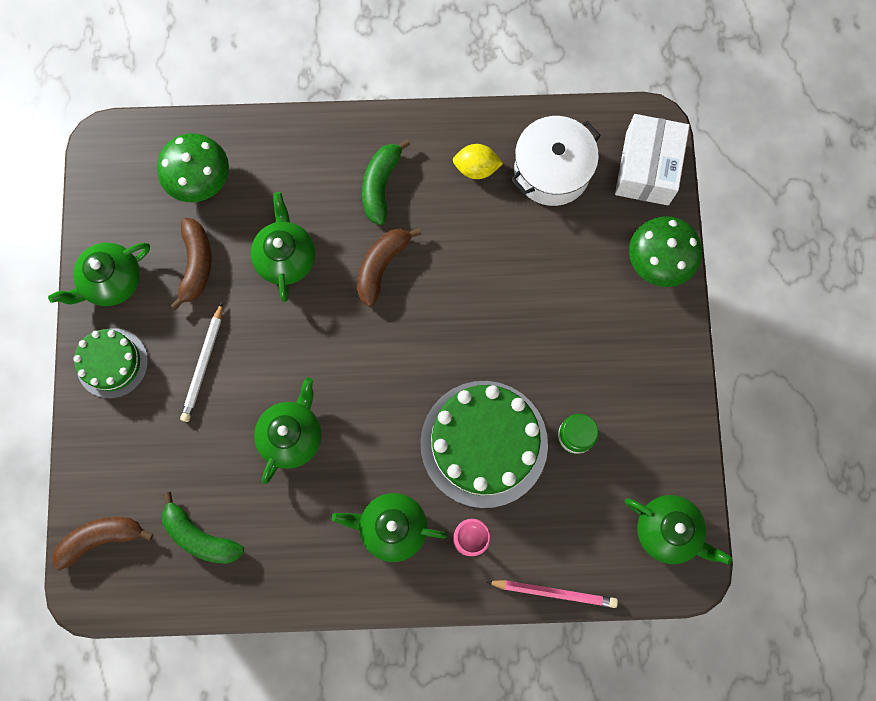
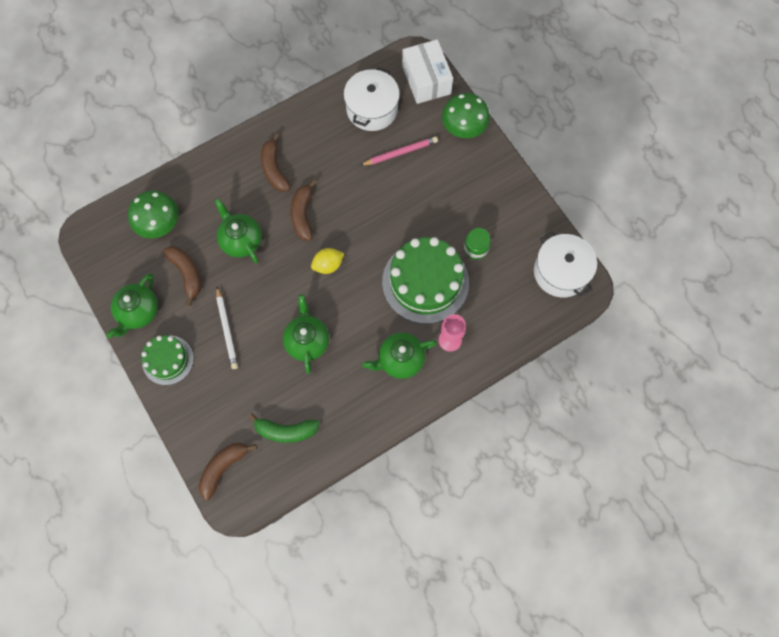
camera: 30 degrees left, 5 degrees down
(381, 185) = (274, 169): green banana -> brown banana
(476, 168) = (326, 130): yellow lemon -> yellow lemon (328, 265)
(554, 592) = (517, 342): pink pencil -> pink pencil (400, 152)
(668, 531) = (560, 272): green teapot -> white pot

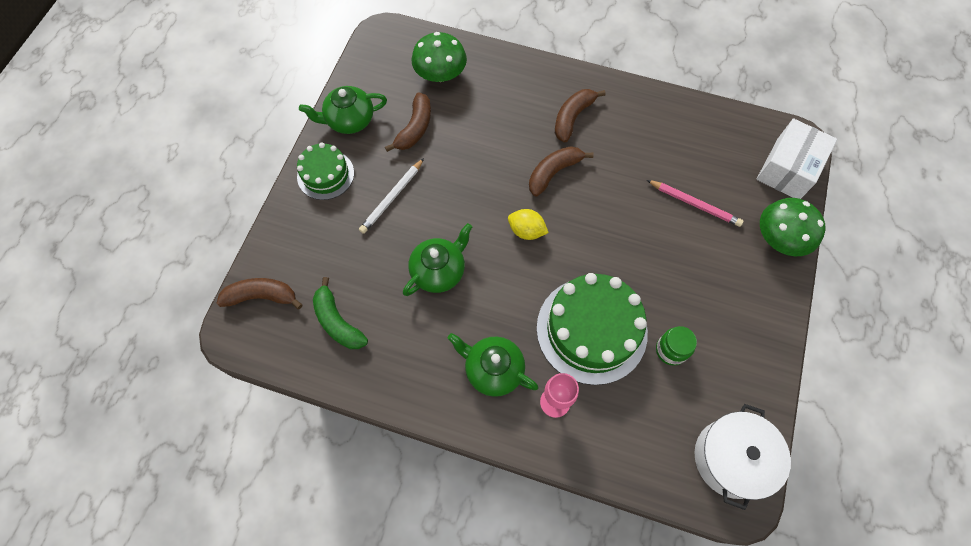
camera: 50 degrees right, 5 degrees down
(241, 240) = (483, 144): green teapot -> none
(372, 109) = (709, 147): white pot -> none

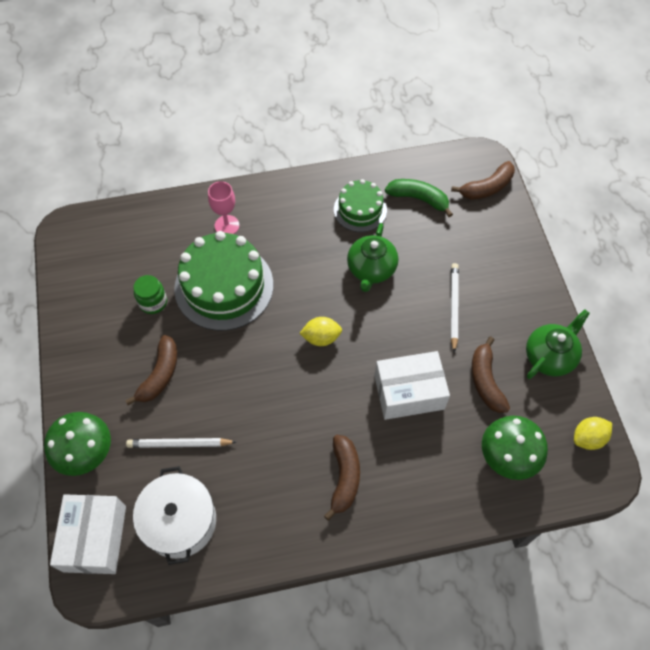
camera: 150 degrees right, 5 degrees down
(325, 174) = (524, 297): green cake -> green cake (360, 209)
(374, 57) = (588, 438): none -> yellow lemon
(482, 150) = (409, 392): none -> white box
(493, 370) = (284, 224): green teapot -> none
(553, 173) = (329, 405): brown banana -> brown banana (160, 374)
(694, 204) = (179, 444): pink pencil -> white pencil
(731, 458) = (81, 251): white pot -> white pot (180, 521)

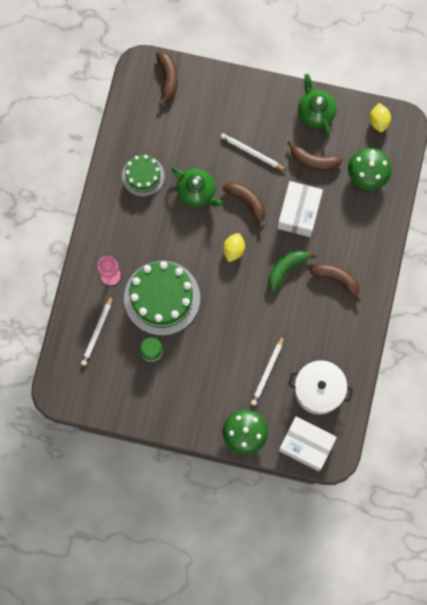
camera: 65 degrees left, 15 degrees up
(154, 239) = (97, 332): none -> white pencil
(160, 374) = (211, 366): brown banana -> brown banana (247, 202)
(418, 199) = (154, 131): green banana -> green banana (286, 268)

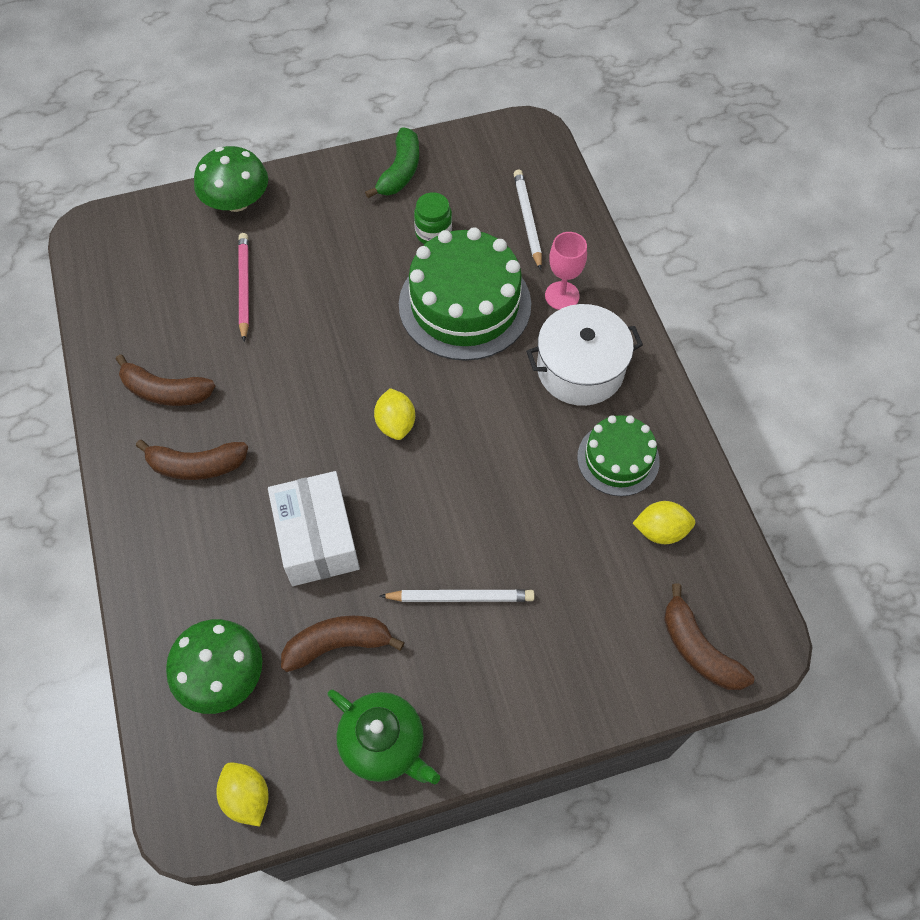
camera: 150 degrees right, 15 degrees down
(148, 134) = (660, 531): none -> yellow lemon
(196, 192) = (513, 480): green teapot -> none
(247, 202) = (418, 509): brown banana -> brown banana (165, 391)
(267, 372) = (244, 287): white pencil -> pink pencil
(286, 268) = (291, 440): green banana -> green banana (400, 171)
(306, 445) = (137, 227): white box -> none
(319, 390) = (151, 300): white pot -> white pot (580, 369)

